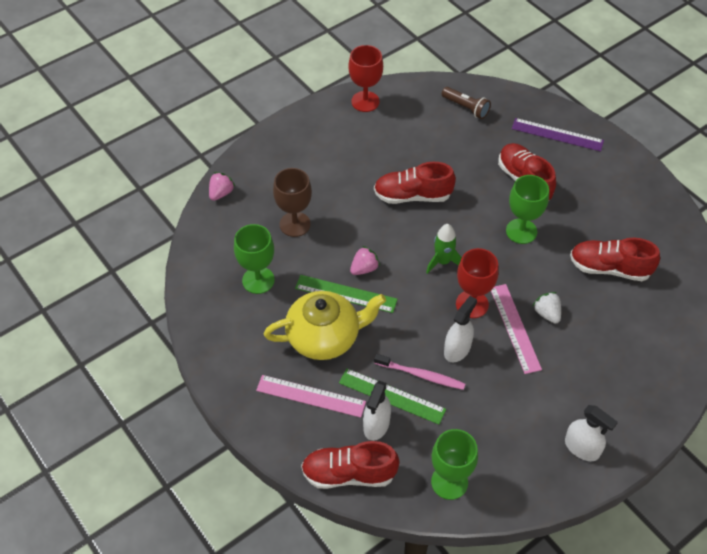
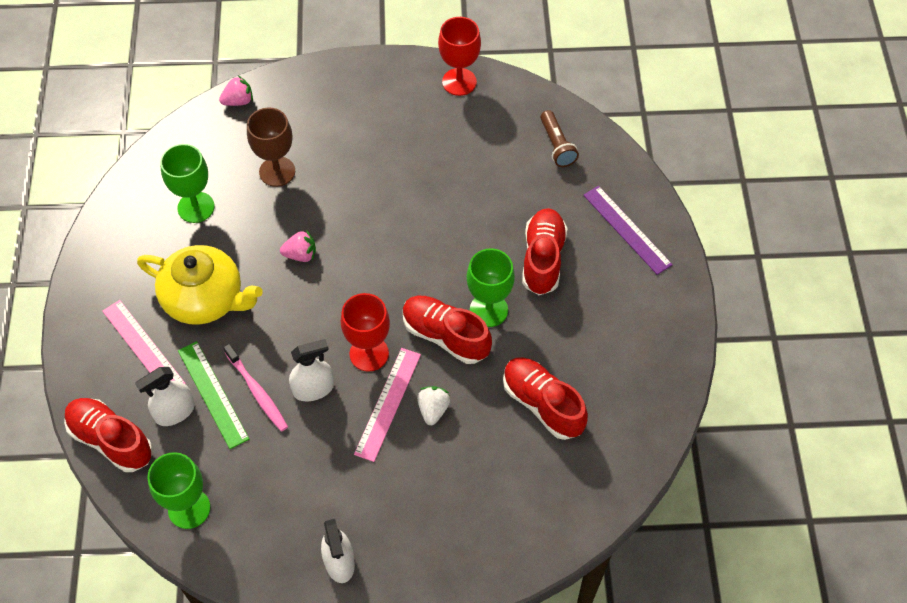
camera: 35 degrees right, 5 degrees up
(346, 293) = (261, 269): green ruler -> none
(412, 196) = (414, 208): red shoe -> red shoe (445, 336)
(443, 261) = (381, 293): green rocket -> none

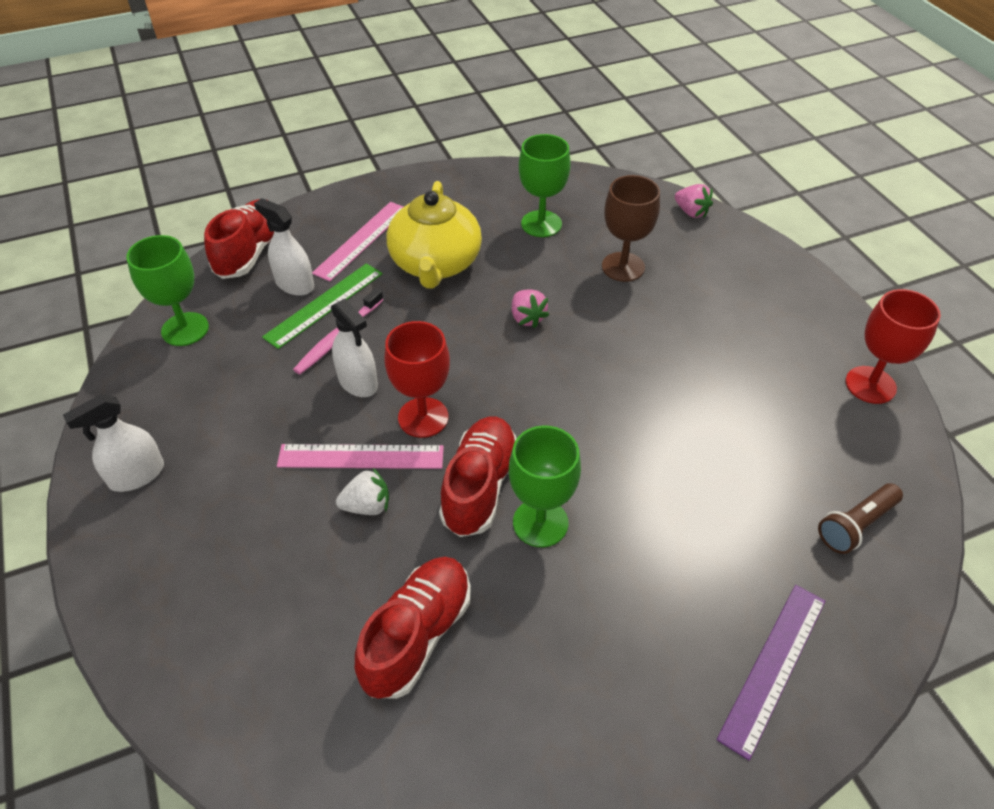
camera: 70 degrees right, 10 degrees down
(543, 259) = (655, 564): red shoe -> none

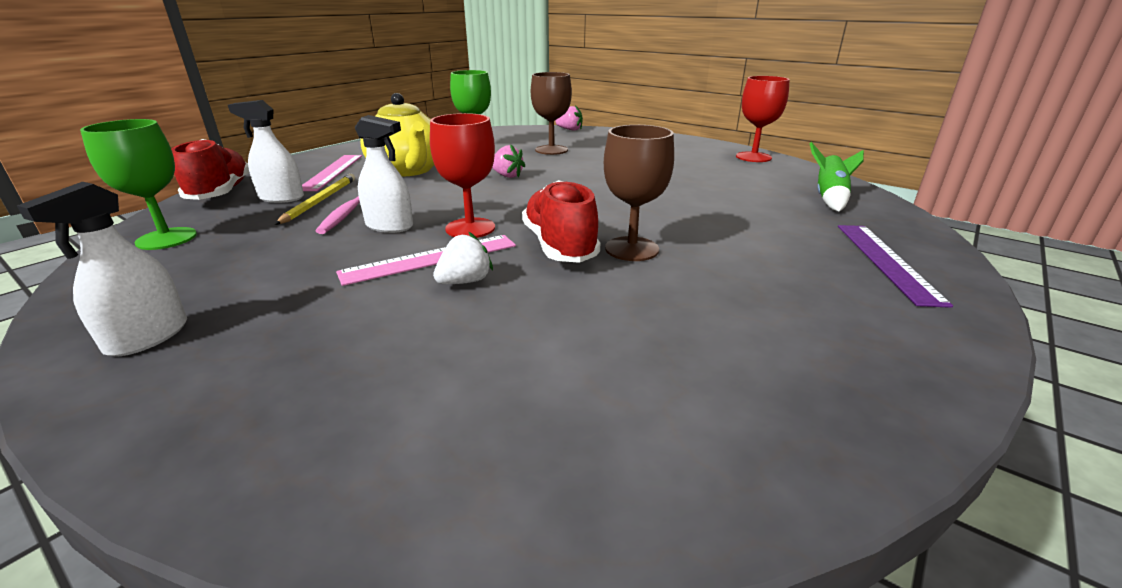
camera: 30 degrees left, 20 degrees down
(324, 304) = (320, 201): green ruler -> yellow pencil
(417, 635) = (603, 338): red shoe -> none
(540, 523) = (631, 249): green goblet -> brown goblet
(856, 526) = (829, 198): brown flashlight -> green rocket

